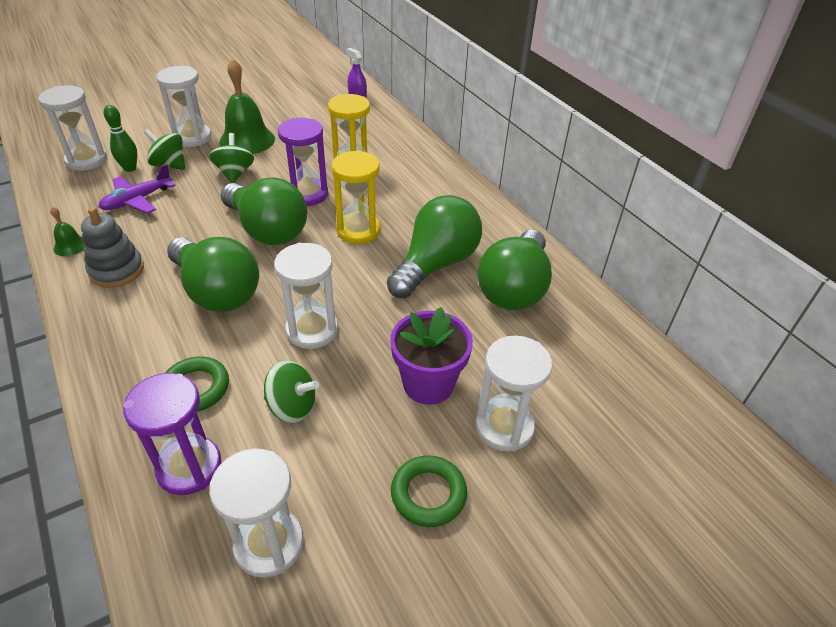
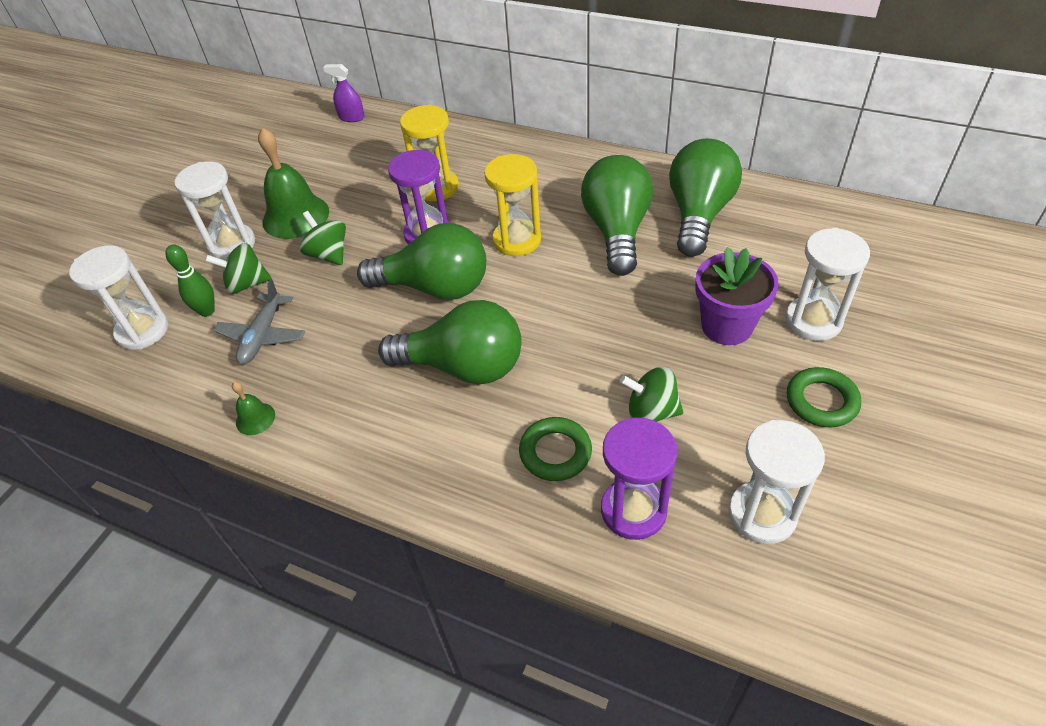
camera: 30 degrees left, 5 degrees up
(117, 270) = (339, 409): grey stacking toy -> none
(137, 200) = (263, 336): purple plane -> grey plane
(292, 407) = (651, 411): green spinning top -> green spinning top turned 150 degrees counterclockwise
(312, 330) = (587, 345): white hourglass -> none
(514, 288) = (698, 214): green light bulb -> green light bulb turned 150 degrees counterclockwise

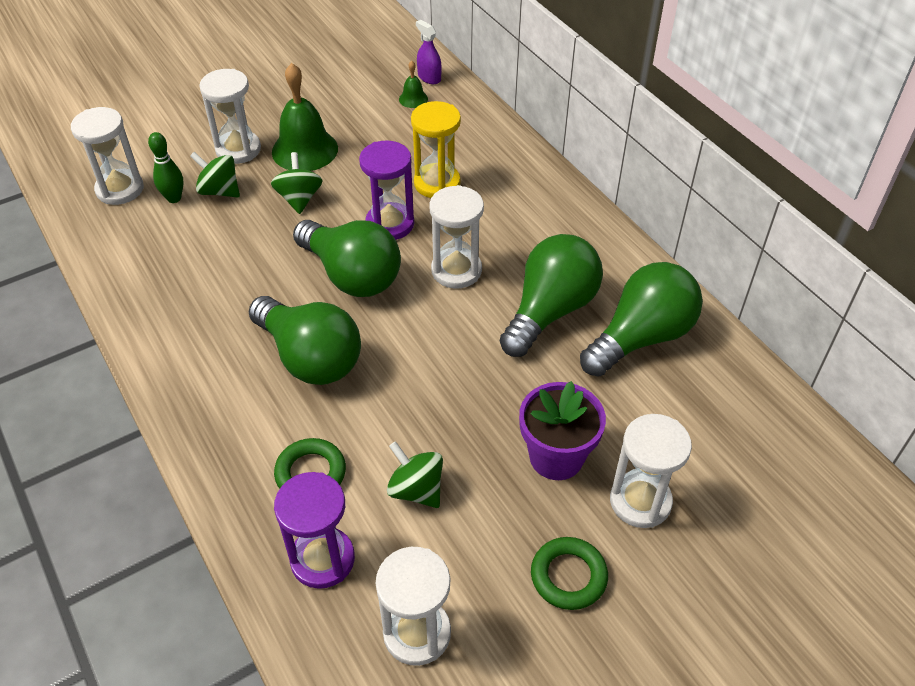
camera: 30 degrees right, 0 degrees up
(255, 418) = (132, 307): green bell -> green bell (413, 99)
(263, 336) = (193, 242): grey plane -> none
(517, 240) = (456, 270): yellow hourglass -> white hourglass

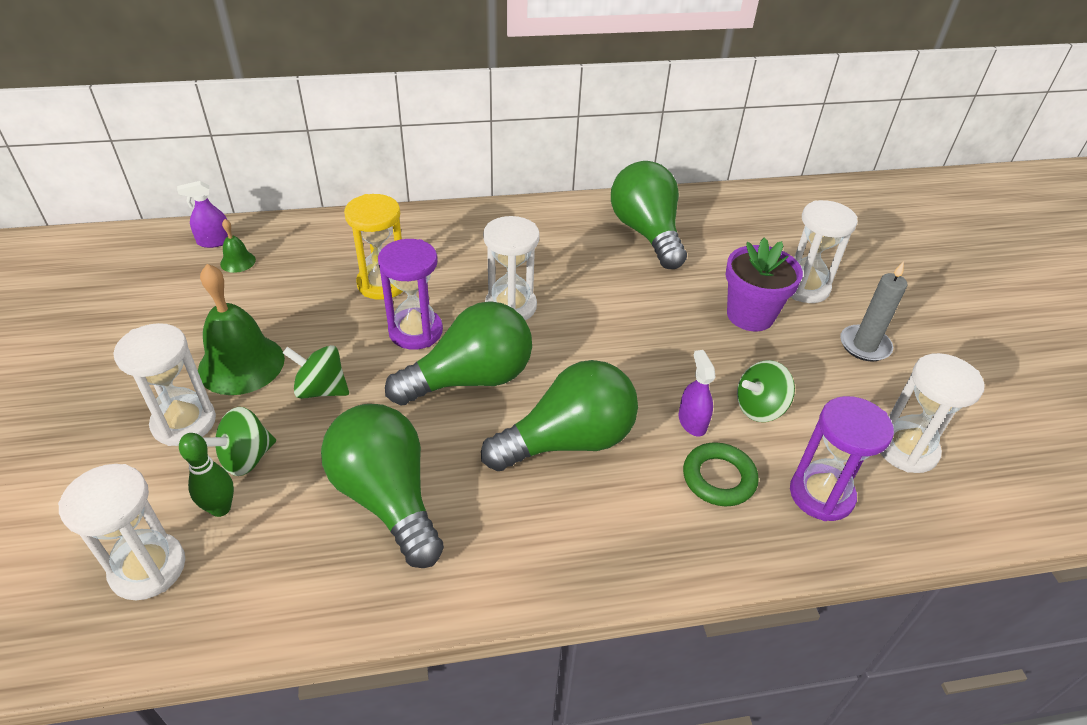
camera: 70 degrees left, 5 degrees down
(372, 439) = (692, 422): none -> purple spray bottle
(550, 311) = (593, 268): green light bulb -> green light bulb (387, 498)
(568, 576) = (864, 345): green ring -> grey candle

